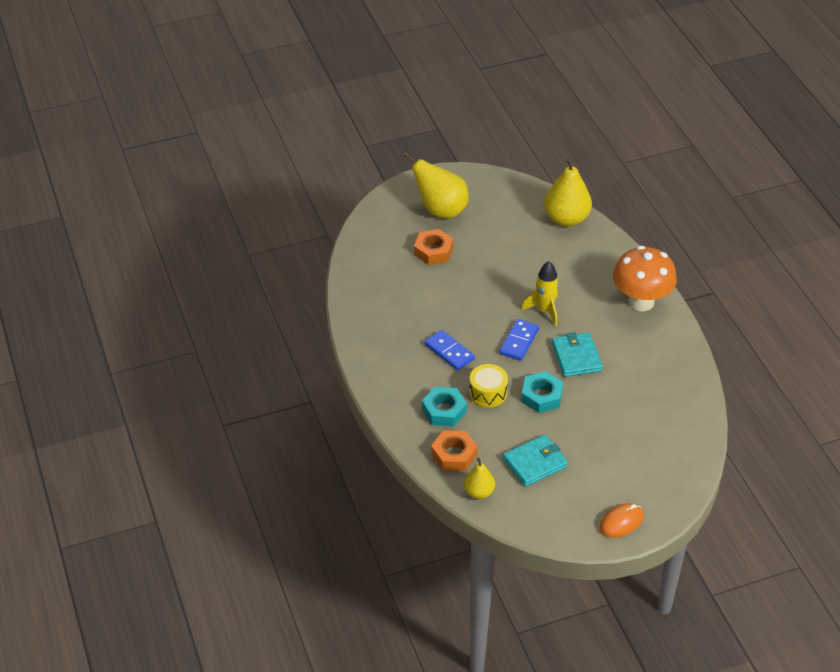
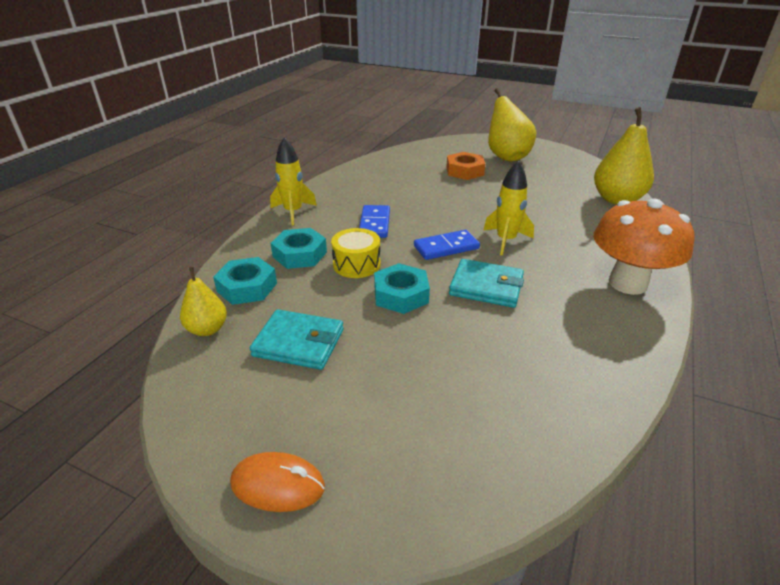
camera: 45 degrees right, 10 degrees down
(380, 380) = (293, 212): none -> yellow rocket
(454, 455) = (247, 287): orange nut -> turquoise nut
(576, 357) = (486, 286): turquoise wallet -> turquoise wallet turned 75 degrees clockwise

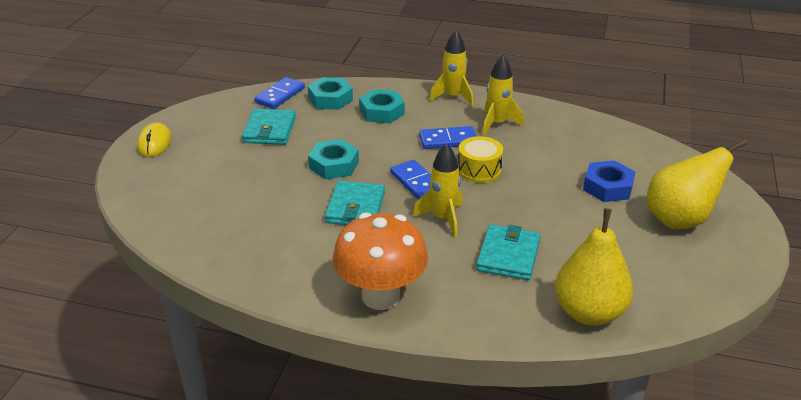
camera: 80 degrees right, 0 degrees up
(207, 329) = (280, 95): yellow pear -> blue domino
(278, 485) = (154, 143): orange mouse -> yellow mouse
(355, 198) = (497, 123): none -> yellow rocket
(356, 264) = (374, 139): yellow drum -> yellow drum (479, 170)
(464, 171) = (608, 187): orange nut -> blue nut
(556, 219) = (508, 255): none -> turquoise wallet

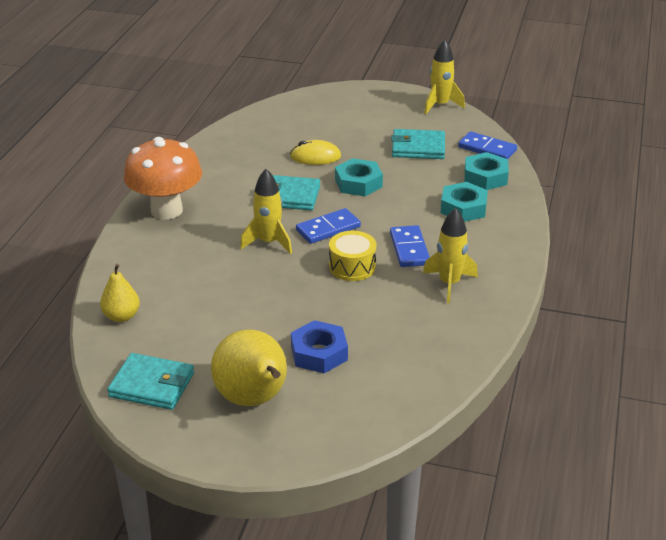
camera: 90 degrees right, 0 degrees up
(154, 143) = (390, 97): yellow mouse -> yellow mouse (315, 157)
(453, 97) = (507, 255): yellow rocket -> yellow rocket (440, 105)
(508, 255) = (208, 276): turquoise wallet -> turquoise wallet (152, 385)
(589, 312) = (121, 316): yellow pear -> yellow pear, size x0.56

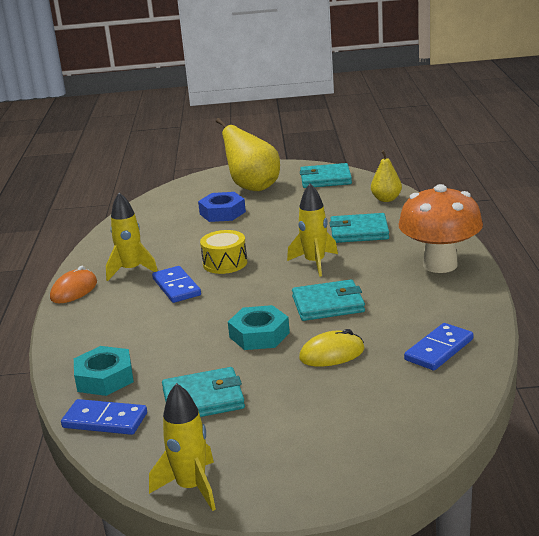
camera: 165 degrees right, 10 degrees down
(196, 272) = (359, 232): none -> turquoise wallet
(328, 228) = (265, 285): blue domino -> blue domino (439, 350)
(463, 208) = (128, 336): turquoise nut -> none
(511, 272) = (74, 290): none -> orange mouse

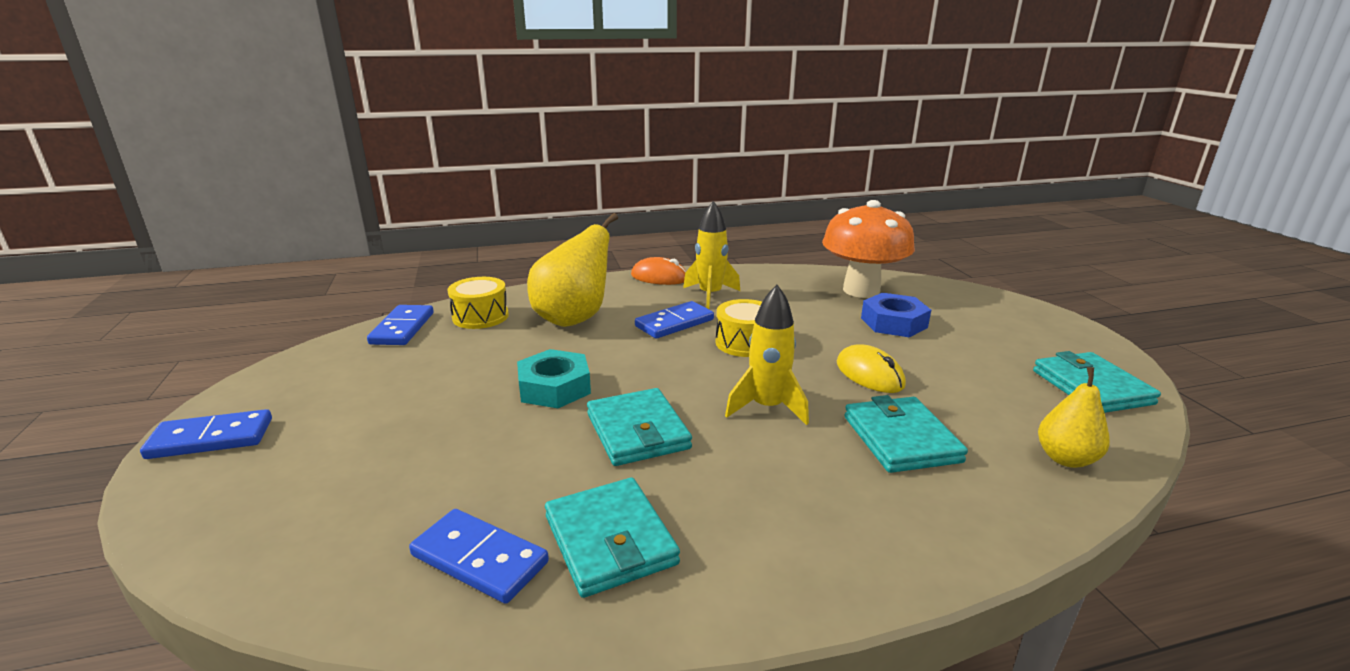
camera: 75 degrees right, 0 degrees up
(105, 378) = (480, 317): turquoise nut -> yellow drum
(191, 487) = (254, 386): yellow rocket -> none
(203, 399) = (418, 371): turquoise wallet -> turquoise wallet (610, 540)
(253, 187) = (997, 332): yellow pear -> yellow pear (574, 318)
(280, 487) = (211, 438): none -> blue domino
(332, 354) = (493, 447): yellow mouse -> yellow mouse (869, 374)
(440, 265) = (807, 547): orange mushroom -> orange mushroom (861, 290)

